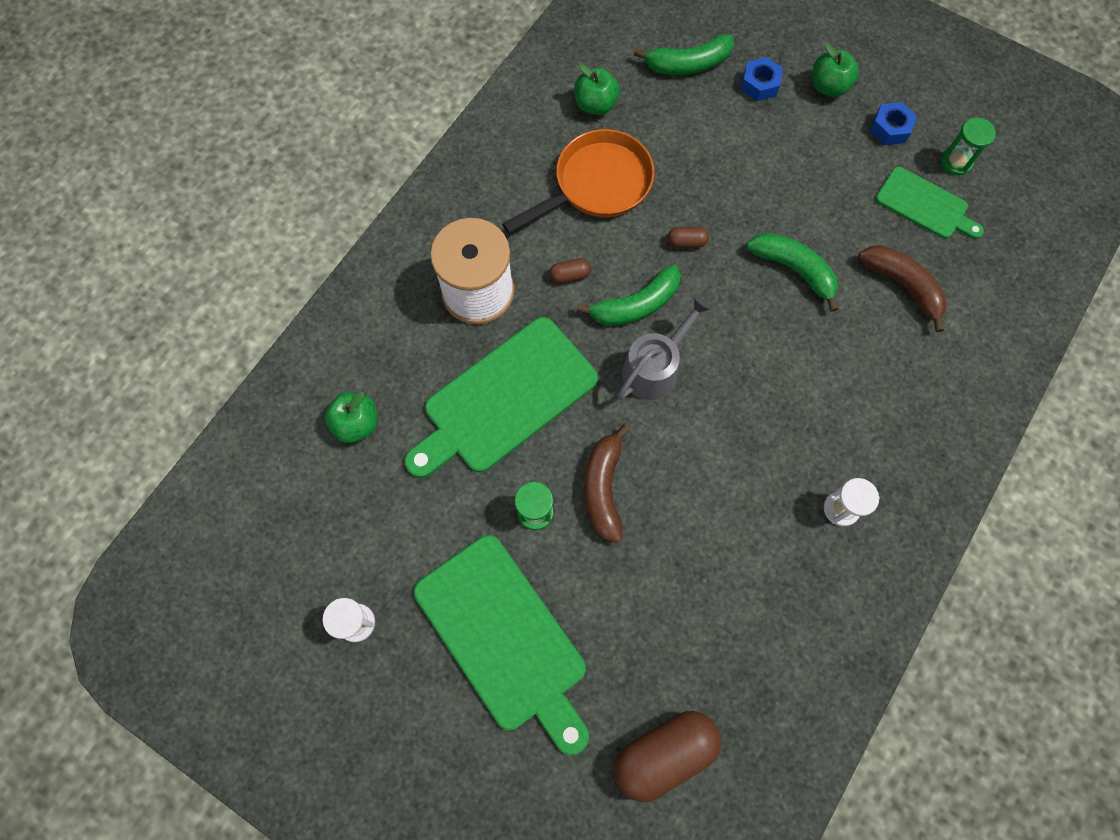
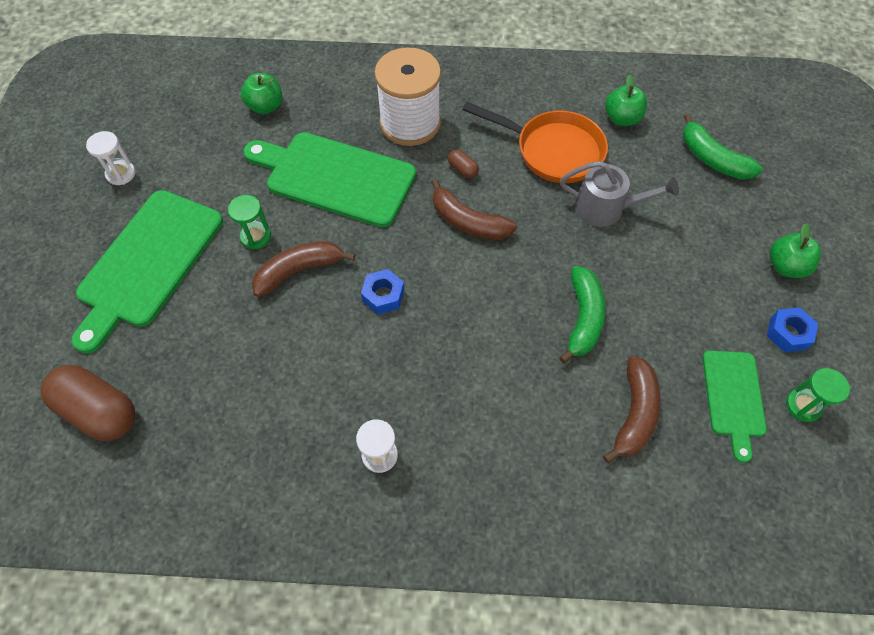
camera: 60 degrees right, 10 degrees down
(635, 305) = (468, 222): green banana -> brown banana
(654, 368) = (422, 258): grey watering can -> grey watering can (605, 208)
(686, 242) = (549, 230): brown capsule -> none
(760, 84) = (740, 215): blue nut -> blue nut (383, 295)

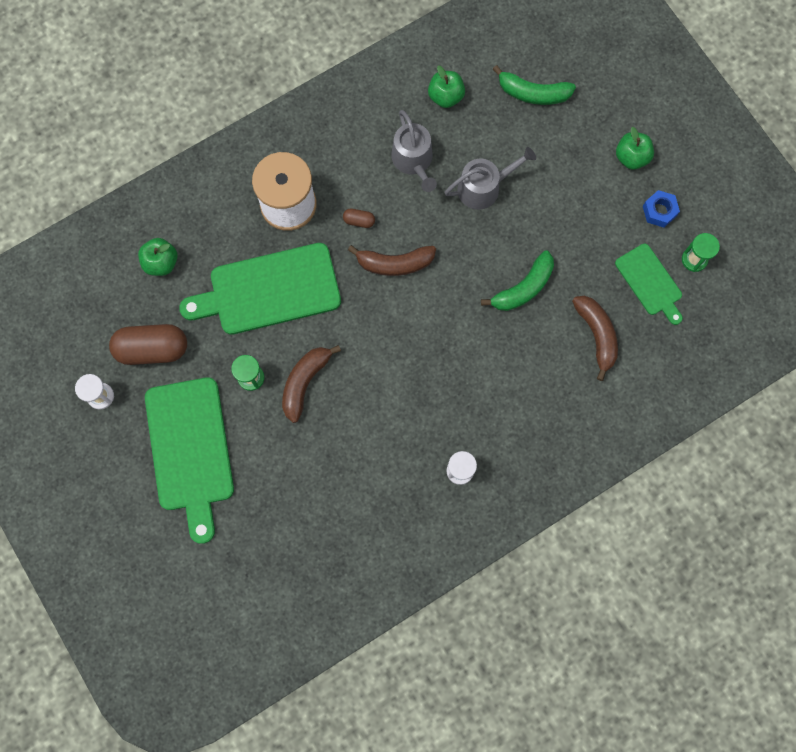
camera: 35 degrees left, 15 degrees up
(99, 411) = (255, 570): brown capsule -> brown capsule (152, 349)
(383, 295) = (378, 361): blue nut -> none
(552, 151) = (413, 160): orange pan -> grey watering can
(583, 318) = (523, 288): green banana -> green banana turned 75 degrees clockwise

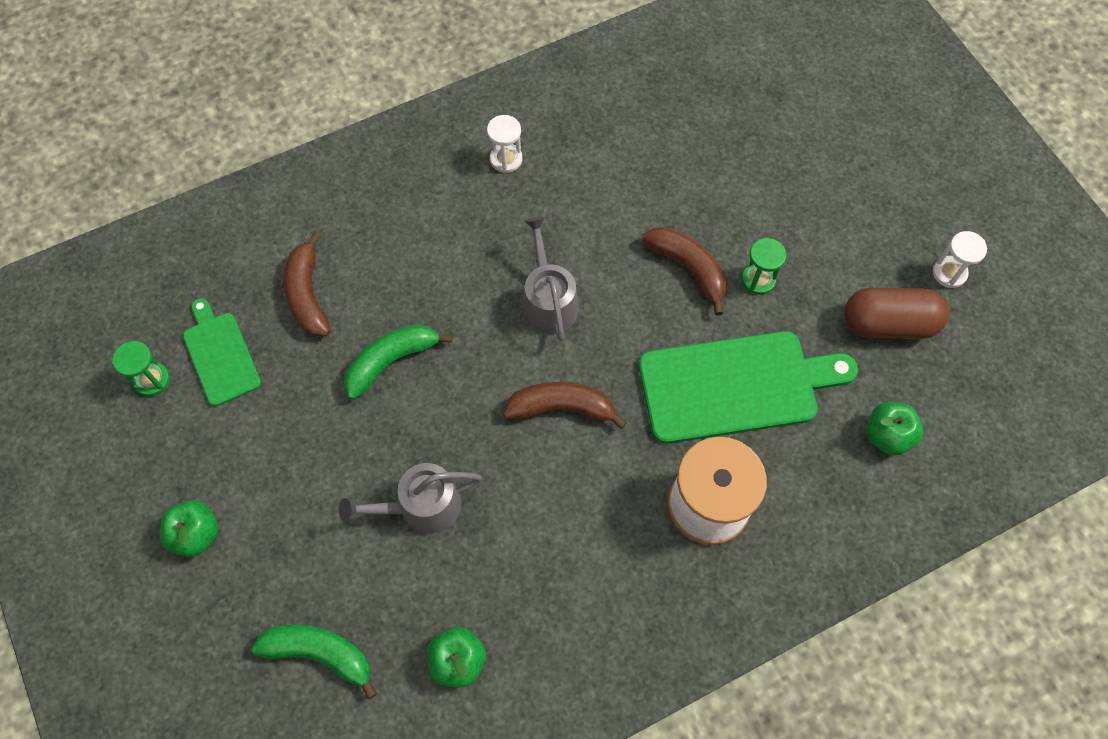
camera: 175 degrees left, 10 degrees down
(190, 450) = (830, 205): green cutting board -> none
(305, 382) = (688, 269): brown banana -> brown banana turned 75 degrees counterclockwise
(359, 221) = (607, 472): brown capsule -> none
(413, 160) = (519, 557): grey watering can -> grey watering can (548, 301)
(659, 211) = (179, 450): blue nut -> none

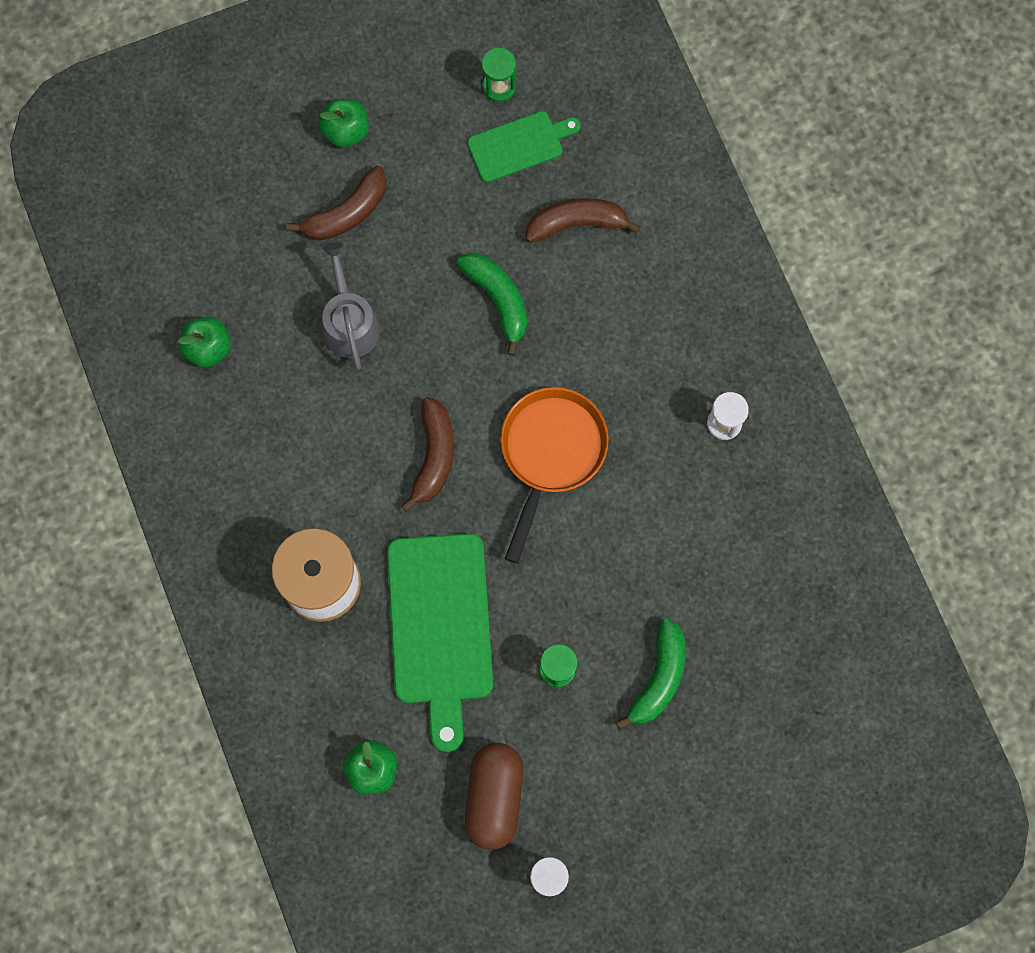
camera: 95 degrees right, 10 degrees up
(320, 654) = (228, 235): green banana -> green banana (658, 678)
(548, 301) = (550, 453): grey watering can -> orange pan
(688, 269) = (576, 599): brown banana -> brown banana (347, 213)

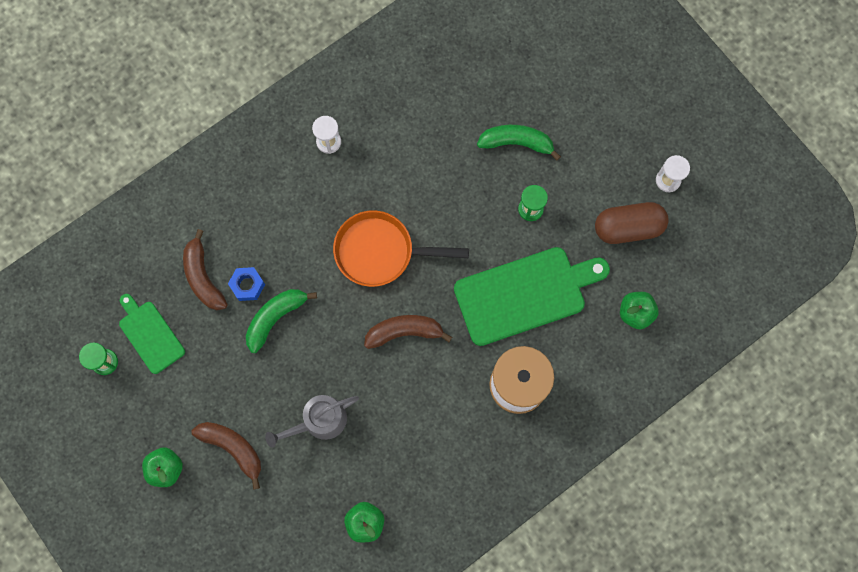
camera: 105 degrees left, 0 degrees up
(551, 275) = (247, 285): none -> blue nut

